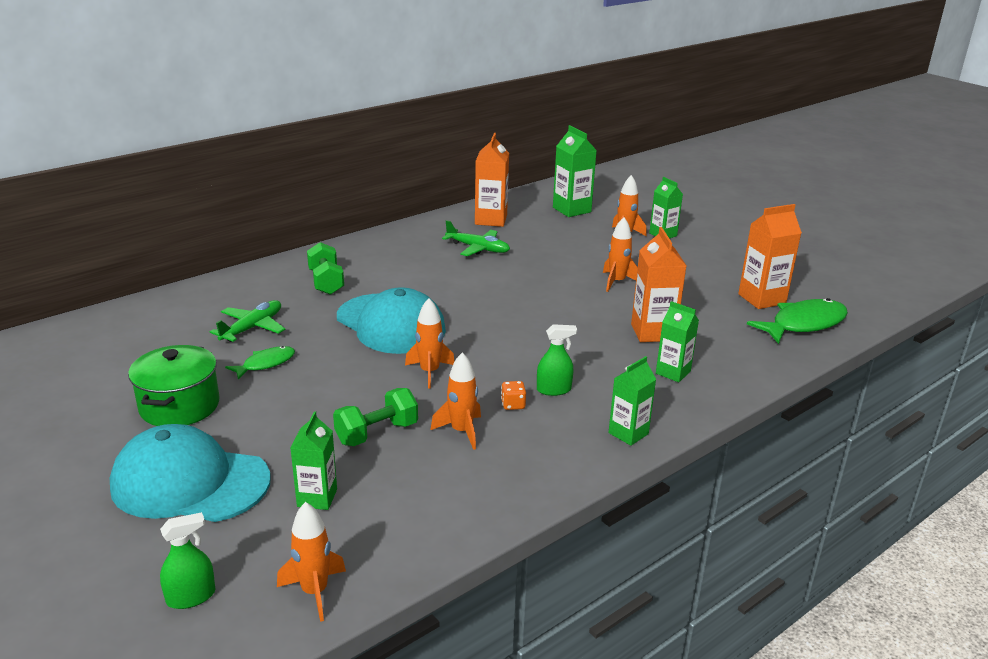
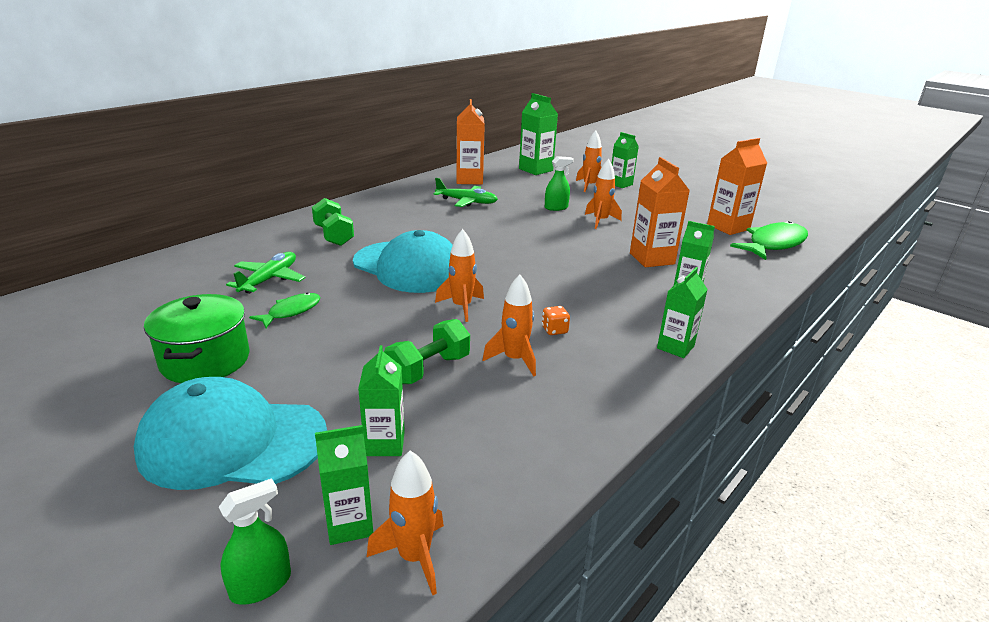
camera: 10 degrees left, 0 degrees up
(270, 560) = (349, 524): none -> green carton
(554, 389) = (587, 313): green spray bottle -> green spray bottle (556, 208)

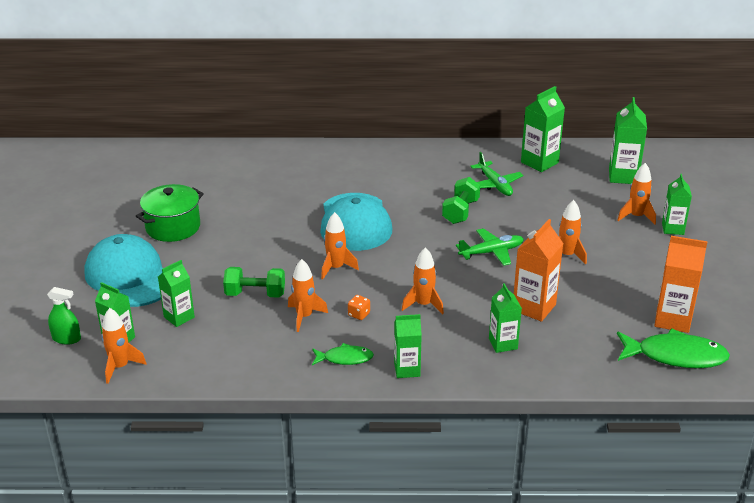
camera: 50 degrees right, 5 degrees up
(269, 279) = (268, 190): green plane -> green plane (491, 252)
(291, 311) = (247, 219): green fish -> green fish (345, 358)
(334, 235) = (352, 173): green dumbbell -> green dumbbell (460, 212)
(469, 180) = (539, 162): orange carton -> green carton
(556, 208) = (556, 224): green spray bottle -> none
(584, 295) = (423, 305): none -> orange rocket

